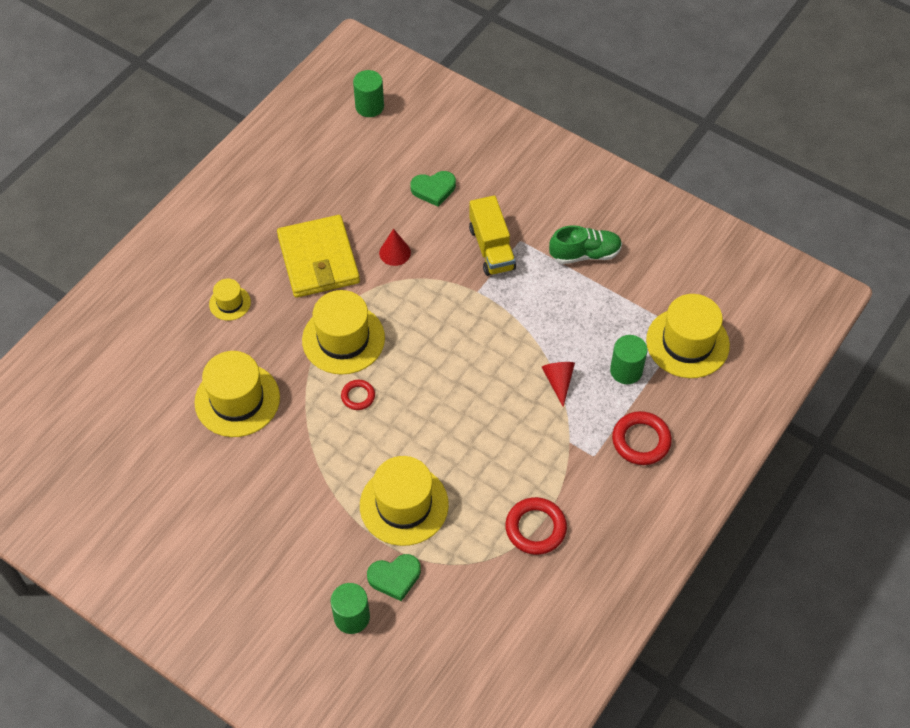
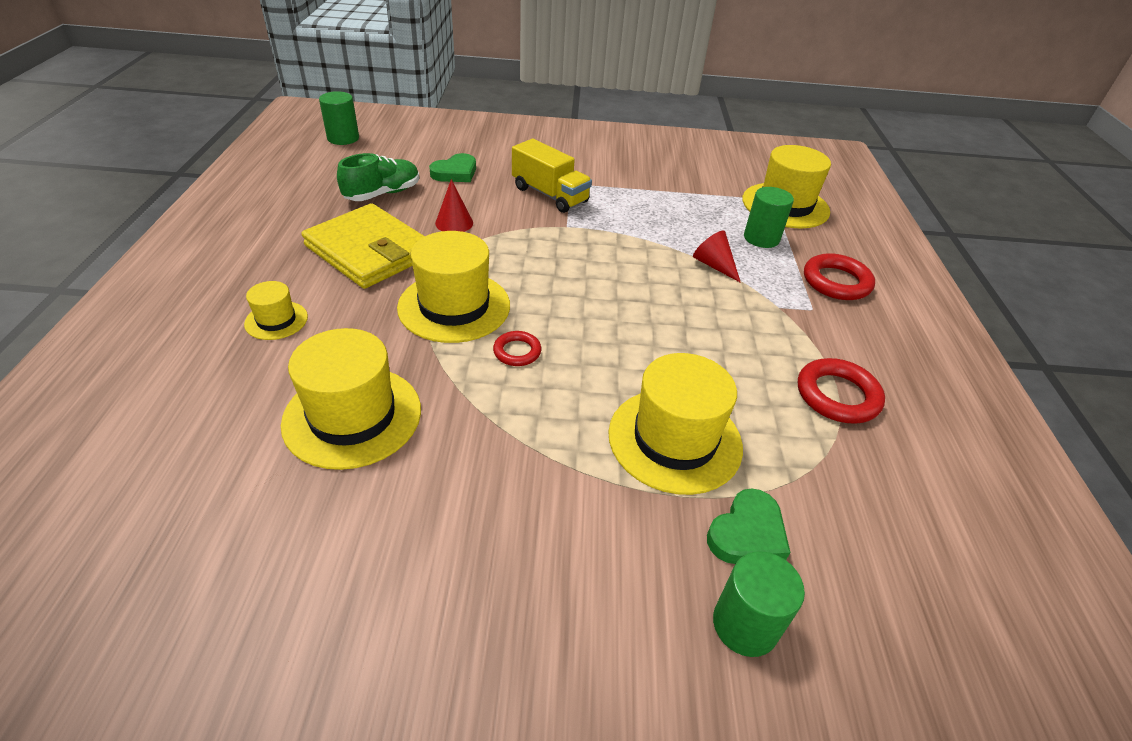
camera: 35 degrees left, 15 degrees down
(585, 254) = (637, 177): green shoe -> green shoe (383, 194)

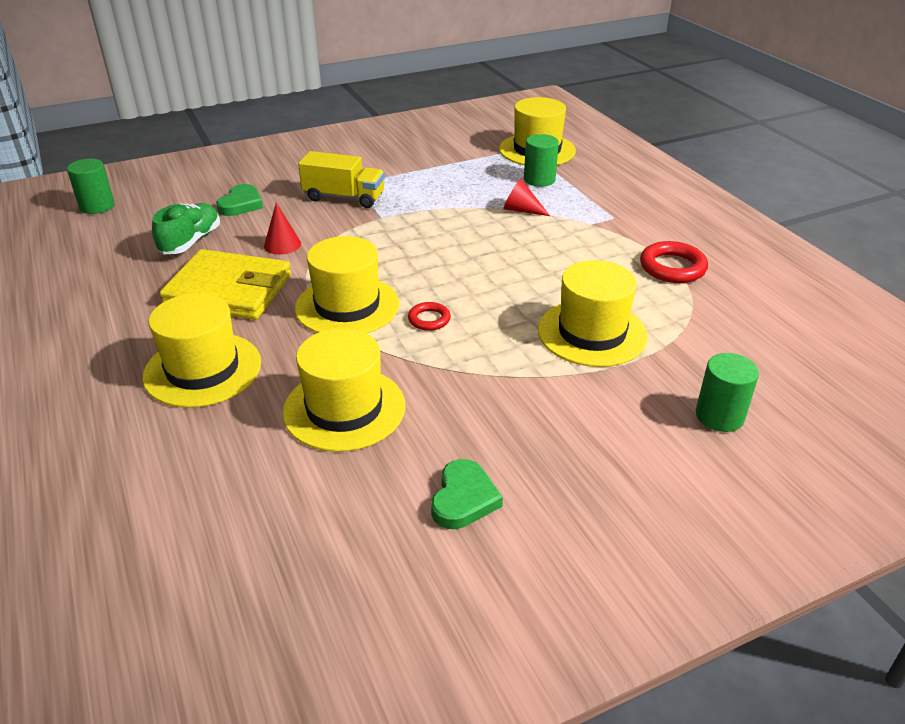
camera: 25 degrees left, 5 degrees down
(276, 320) = (203, 369): yellow hat -> yellow hat, size x1.96
(747, 533) = (681, 368): green heart -> green heart (463, 498)
(836, 282) = (615, 194): red ring -> none

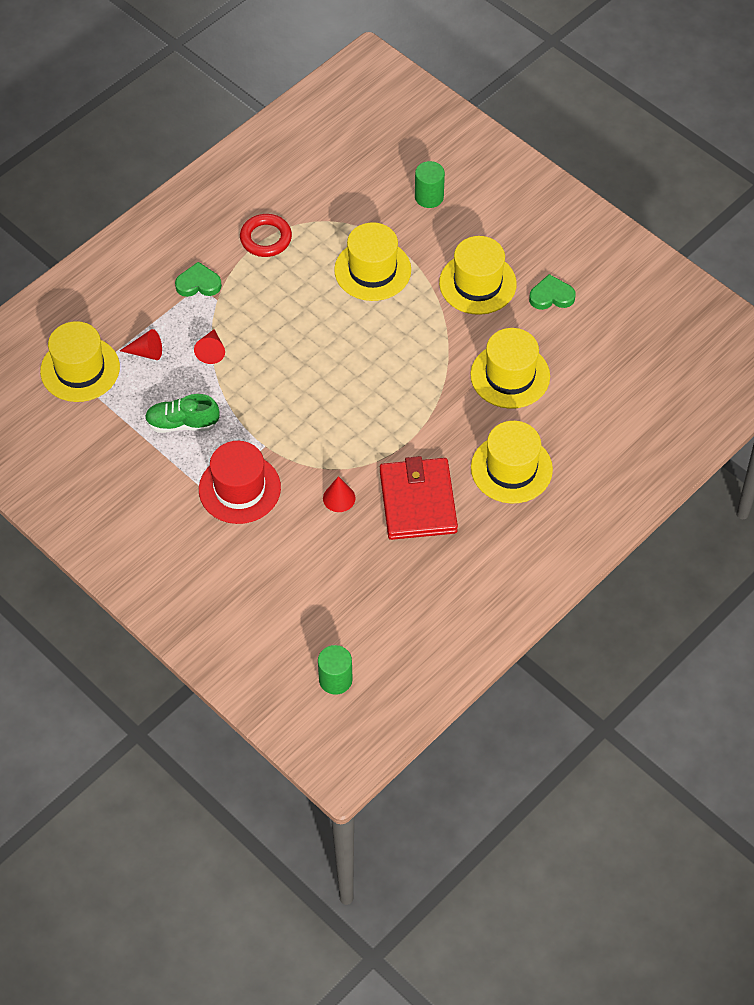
camera: 110 degrees left, 20 degrees up
(191, 242) = (362, 567): green shoe -> green shoe (182, 423)
(229, 290) = (418, 502): yellow wallet -> red wallet
(241, 204) = (284, 563): green heart -> green heart (198, 283)
(344, 197) = (239, 488): yellow truck -> red hat
(347, 306) = (404, 418): yellow hat -> yellow hat (477, 283)
(429, 319) = (398, 363): red ring -> none
(539, 180) = (146, 352): green cylinder -> red cone

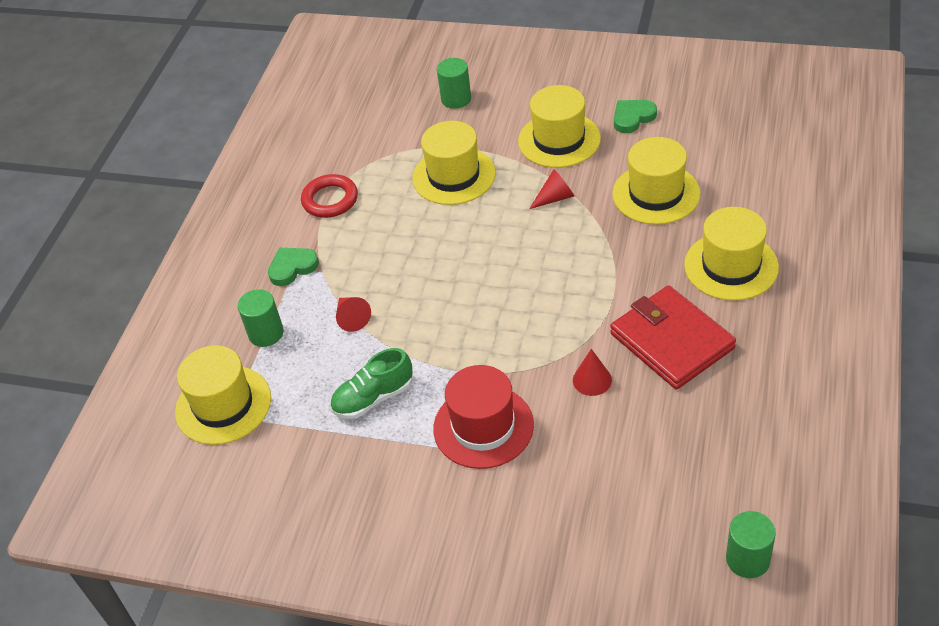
camera: 25 degrees left, 10 degrees down
(144, 329) = (266, 333): none -> green cylinder
(146, 352) = (284, 353): red cone -> red cone (555, 198)

